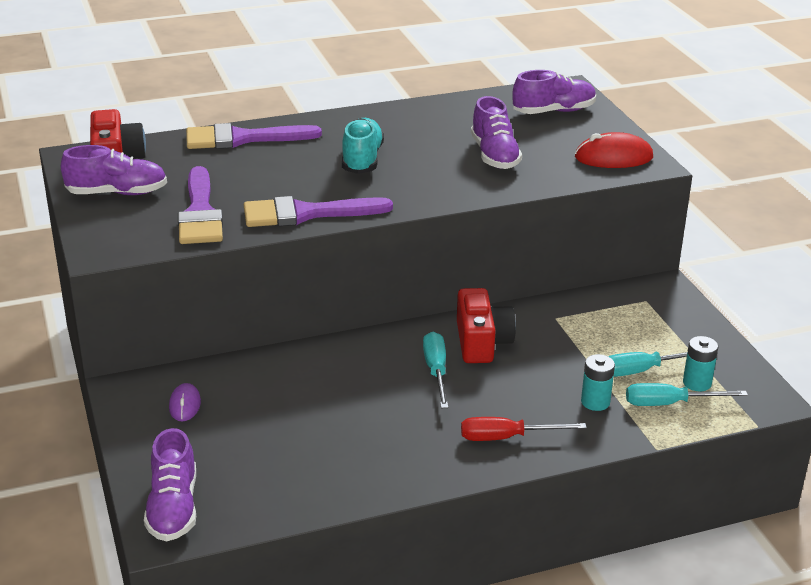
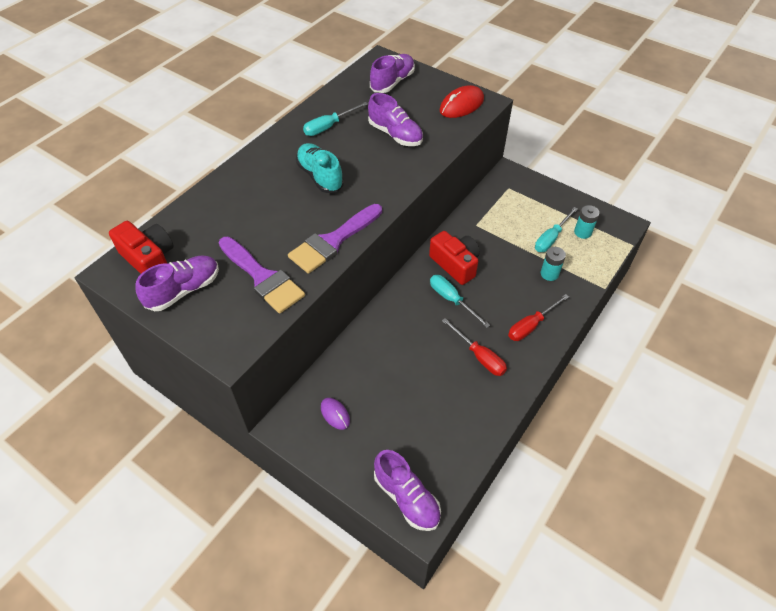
camera: 35 degrees left, 20 degrees up
(242, 138) = (221, 195): purple brush -> none
(405, 434) = (479, 356): none -> red screwdriver
(670, 403) = (583, 254): turquoise screwdriver -> turquoise screwdriver (329, 126)

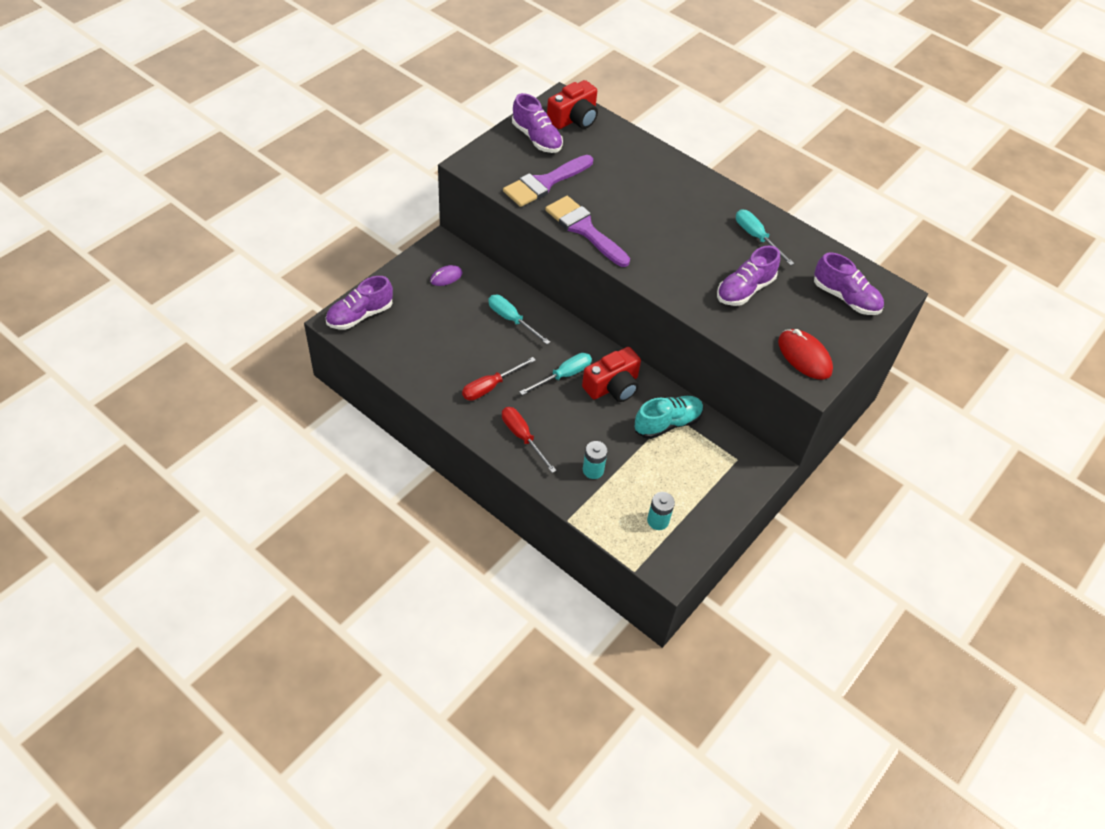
camera: 90 degrees right, 0 degrees up
(320, 176) = (675, 226): turquoise shoe -> turquoise shoe (667, 423)
(551, 238) = (649, 485): turquoise screwdriver -> turquoise screwdriver (512, 320)

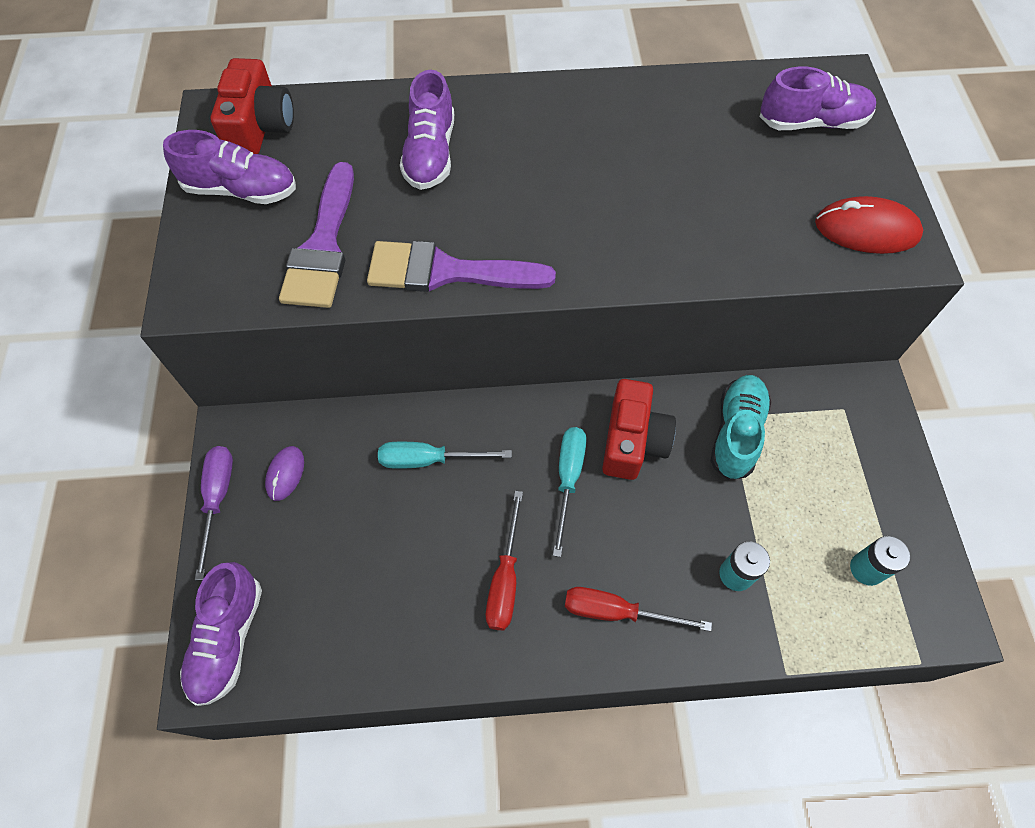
camera: 40 degrees left, 10 degrees up
(409, 265) = (218, 499): none -> purple screwdriver
(745, 290) = (712, 198): purple shoe -> purple shoe (430, 154)
(756, 237) = (644, 121): turquoise screwdriver -> none

